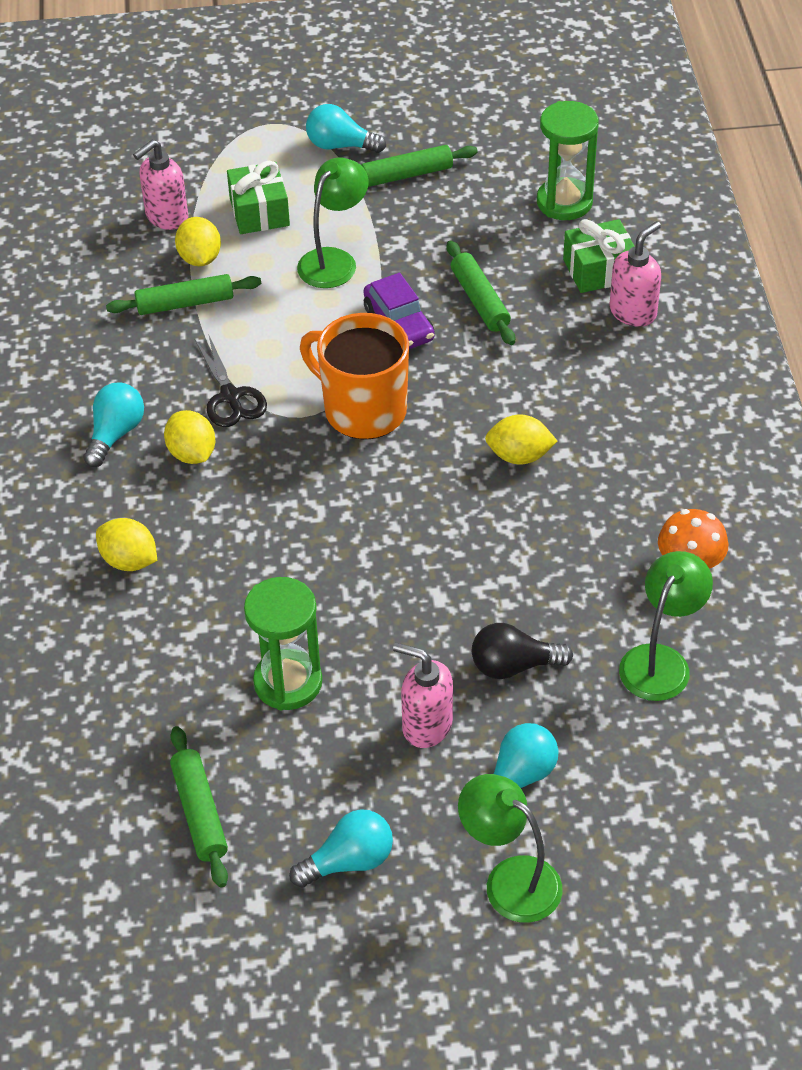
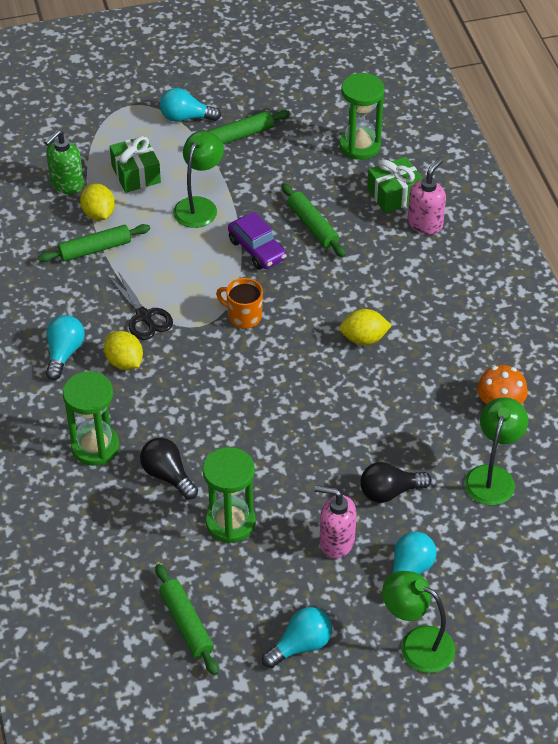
camera: 10 degrees left, 0 degrees up
(129, 561) = (95, 447): yellow lemon -> green hourglass
(166, 217) = (66, 184): pink soap dispenser -> green soap dispenser
(217, 610) = (168, 475): none -> black light bulb
(363, 410) = (243, 316): orange mug -> orange mug, size x0.55

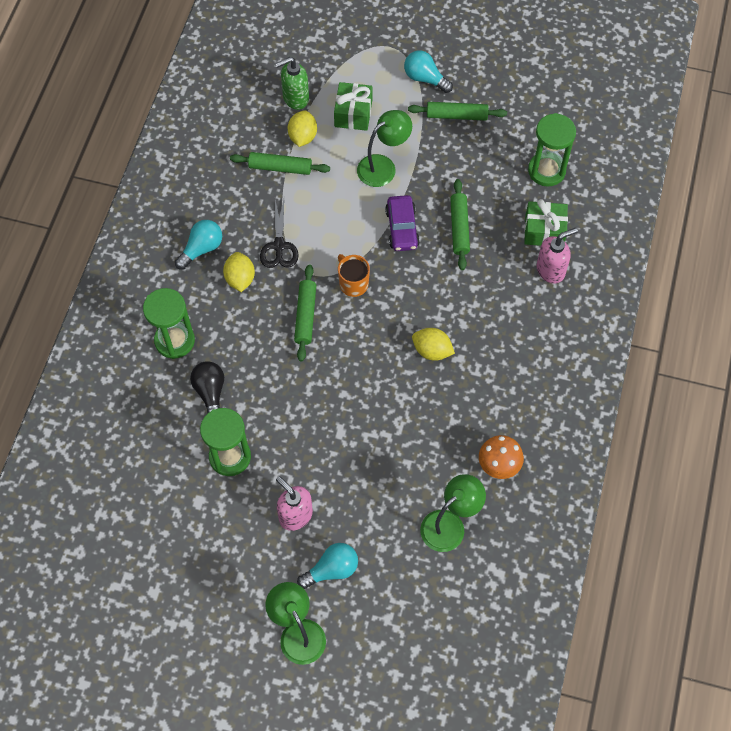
camera: 30 degrees right, 15 degrees up
(186, 624) = (146, 522): green rolling pin -> green rolling pin (305, 316)
(300, 645) = (214, 585): turquoise light bulb -> none
(390, 492) = (363, 495): black light bulb -> none

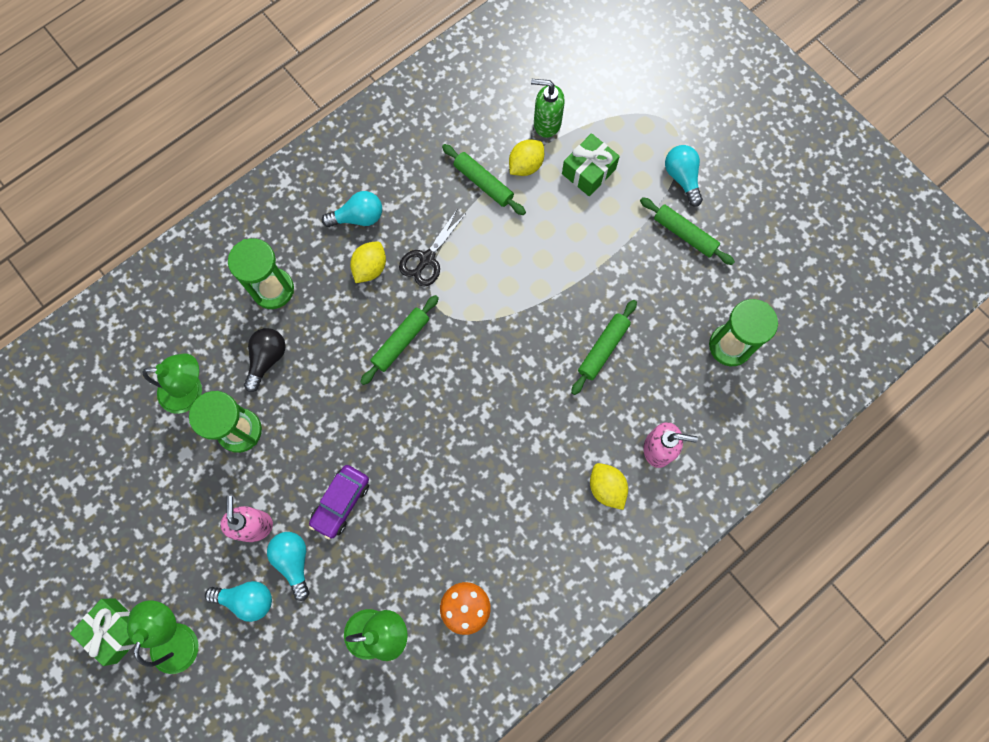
camera: 35 degrees right, 10 degrees up
(346, 519) = (294, 561): none -> turquoise light bulb
(353, 283) = (465, 339): orange mug -> none
(383, 166) = (577, 241): green lamp -> green lamp (190, 391)
(402, 228) = (549, 314): purple car -> purple car (341, 502)
(432, 351) = (488, 453): yellow lemon -> yellow lemon (606, 488)
(544, 230) = (682, 405): green gift -> green gift (116, 630)

